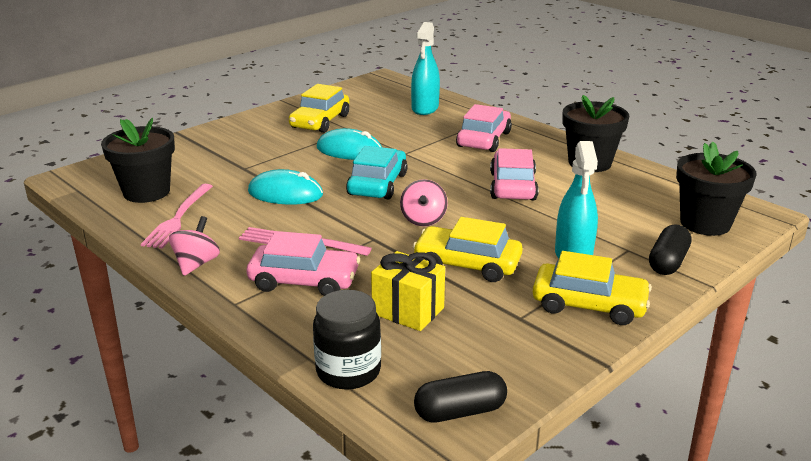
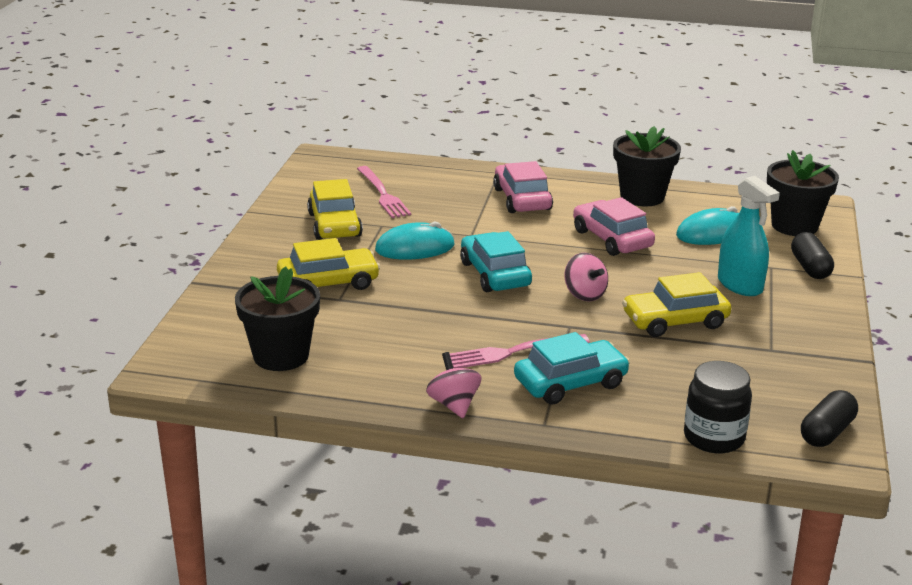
camera: 35 degrees left, 0 degrees up
(178, 218) = (361, 370): pink fork -> pink fork (383, 194)
(285, 193) = (424, 311): turquoise mouse -> turquoise mouse (712, 233)
(304, 281) = (570, 383): pink car -> turquoise car
(408, 311) = (687, 375): yellow gift -> none
(425, 108) = (418, 180): turquoise spray bottle -> none
(589, 304) = (802, 321): yellow car -> yellow car (328, 283)

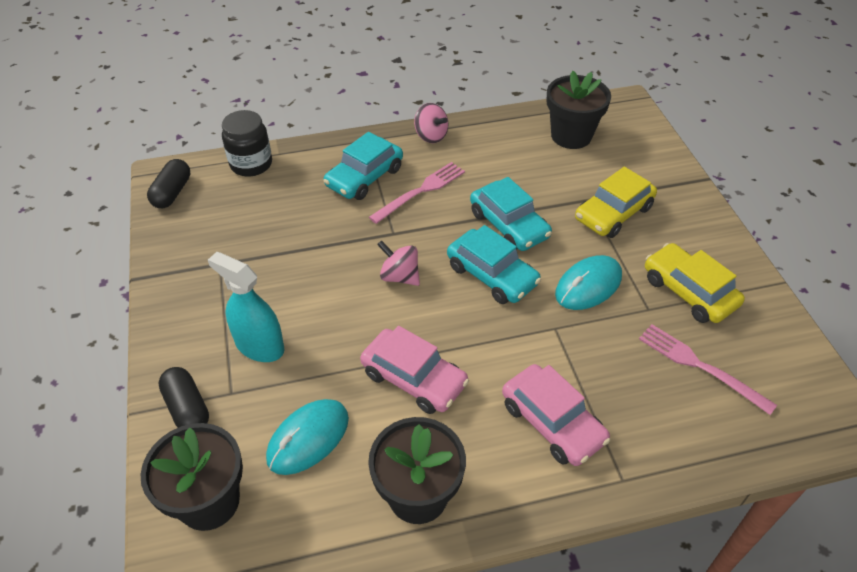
camera: 155 degrees right, 20 degrees up
(443, 301) = (509, 225): none -> turquoise car
(675, 321) = (308, 270): yellow car -> none

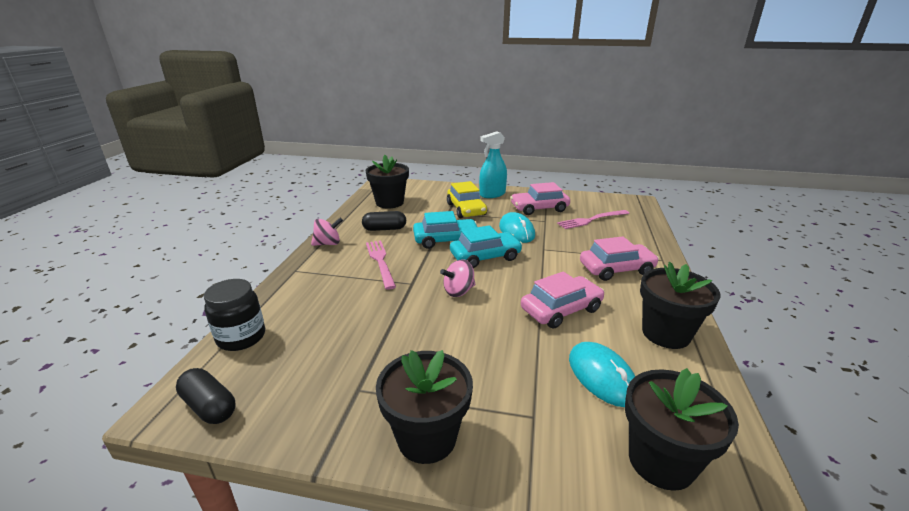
camera: 65 degrees left, 20 degrees down
(183, 327) = (426, 437): none -> black flower pot
(187, 408) = (540, 456): black capsule -> black capsule (384, 229)
(259, 346) = (485, 384): turquoise spray bottle -> turquoise spray bottle (492, 194)
(364, 177) = (337, 281): turquoise car -> none
(688, 291) = (539, 208): yellow car -> pink car

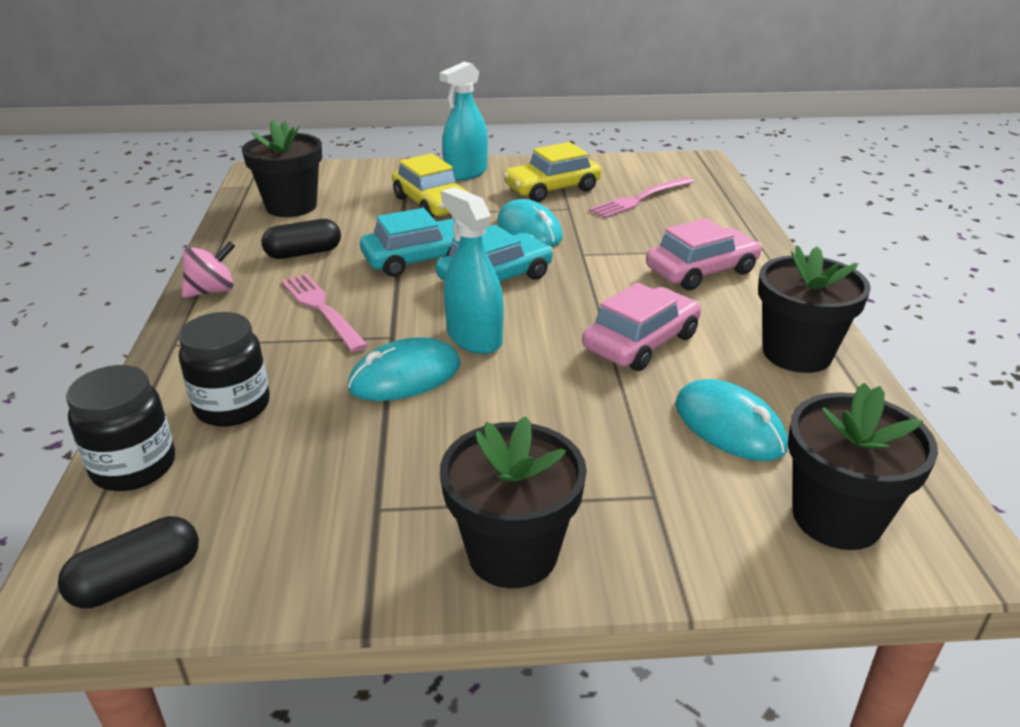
camera: 15 degrees left, 5 degrees up
(209, 406) = (137, 580): black capsule -> black capsule turned 60 degrees counterclockwise
(308, 311) = (232, 406): none -> black jar
(409, 308) = (405, 376): none -> turquoise mouse
(458, 291) = (474, 338): pink spinning top -> turquoise spray bottle
(539, 208) = (552, 189): pink car -> yellow car

